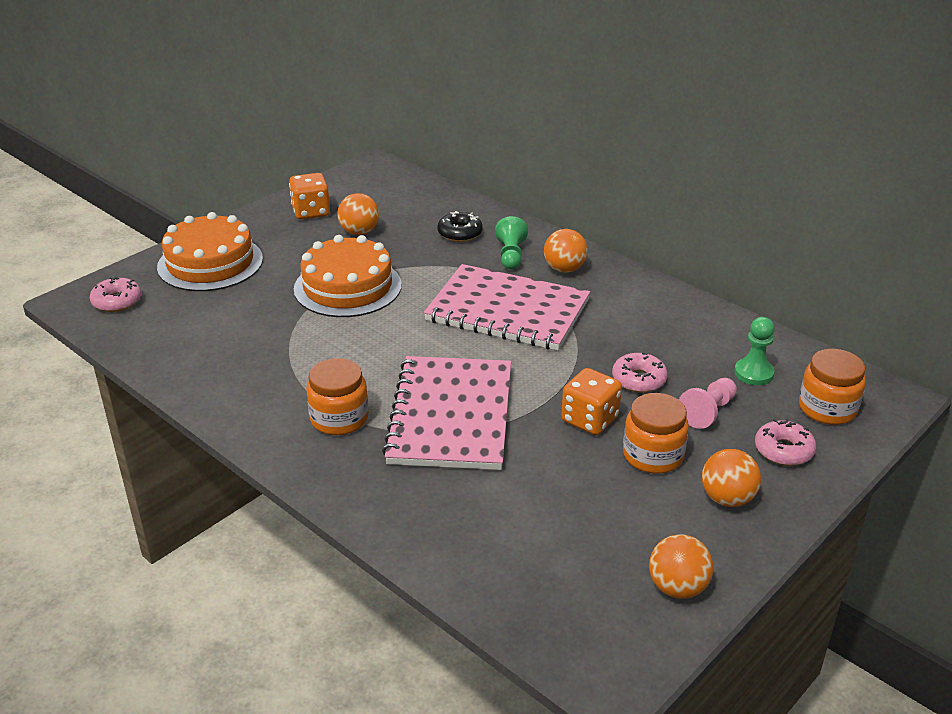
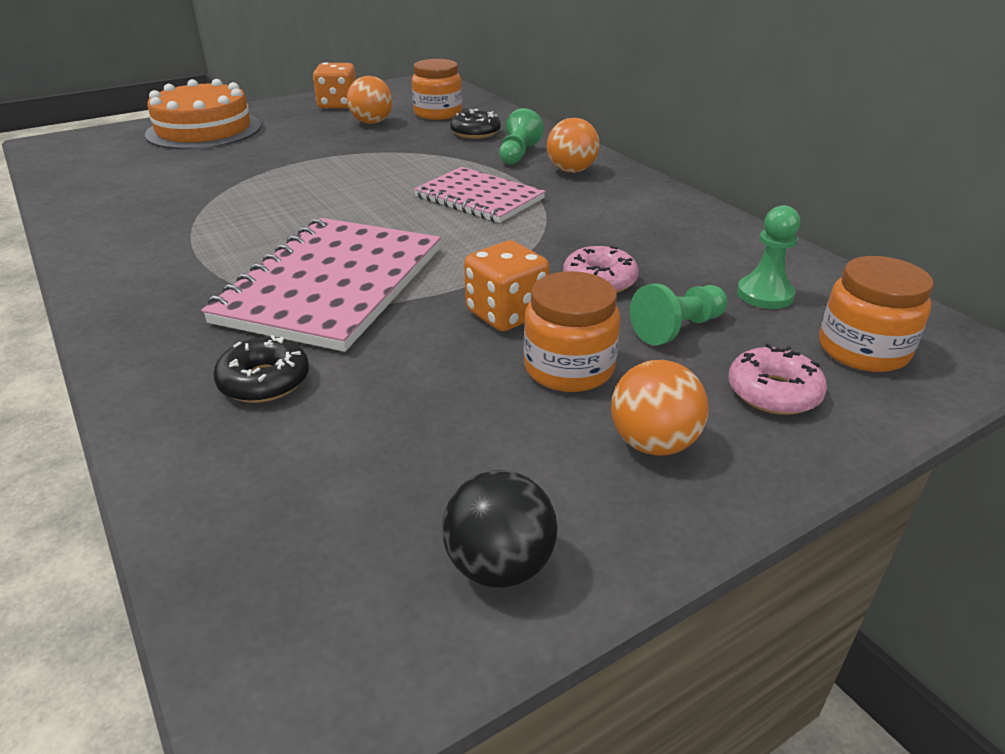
camera: 15 degrees right, 0 degrees up
(117, 301) = (85, 148): pink donut -> none
(339, 419) = (199, 270): orange jar -> orange jar (438, 113)
(347, 287) = (320, 160): orange cake -> none
(462, 502) = (264, 381): none -> black donut
(507, 311) = (479, 198): pink notebook -> pink notebook, size x0.63
(677, 588) = (499, 566): orange ball -> black ball
(708, 412) = (678, 329): pink pawn -> green pawn

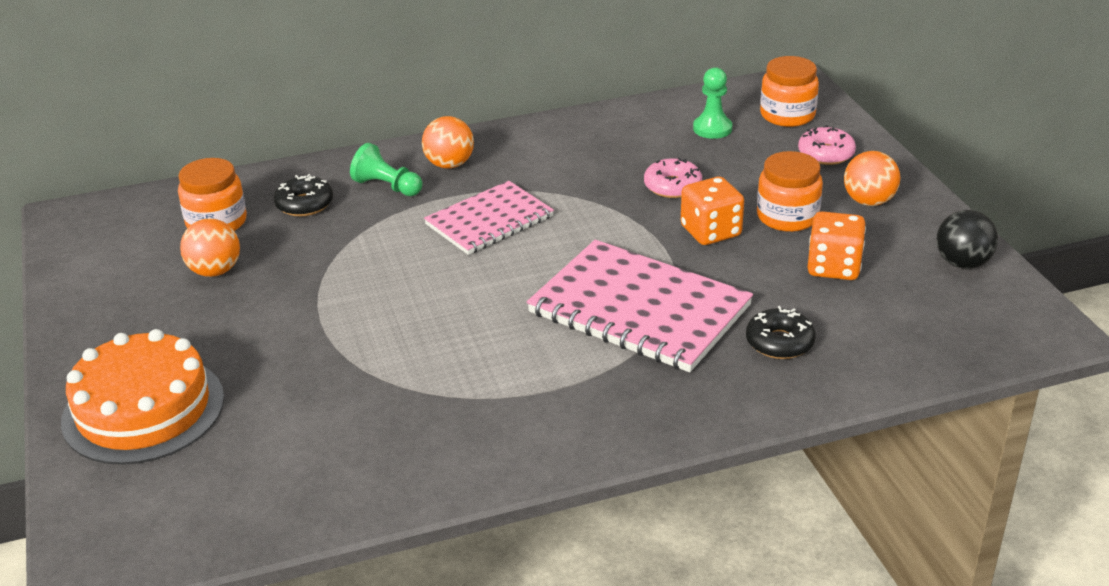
camera: 75 degrees left, 0 degrees up
(338, 105) = (119, 295): orange dice -> orange dice (833, 267)
(678, 329) = (748, 169): green pawn -> none

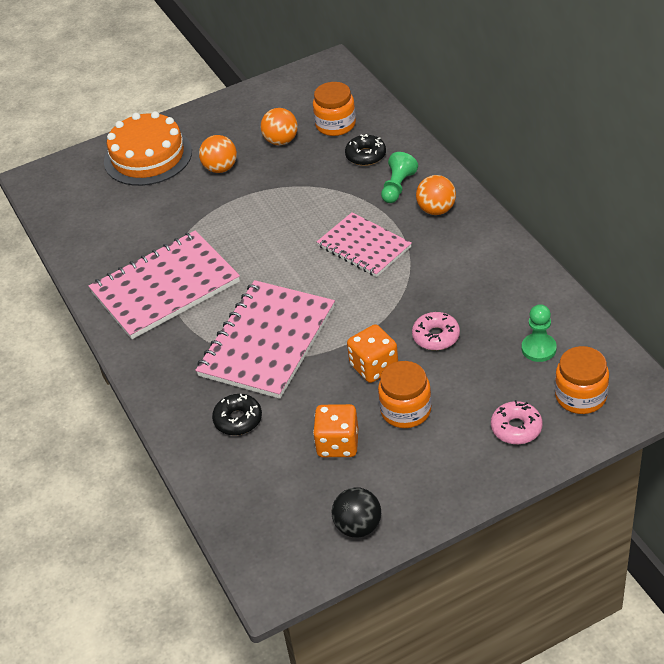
camera: 85 degrees right, 10 degrees up
(487, 400) = (165, 287): none -> pink notebook
(868, 201) = (442, 461): orange ball -> orange ball (220, 168)

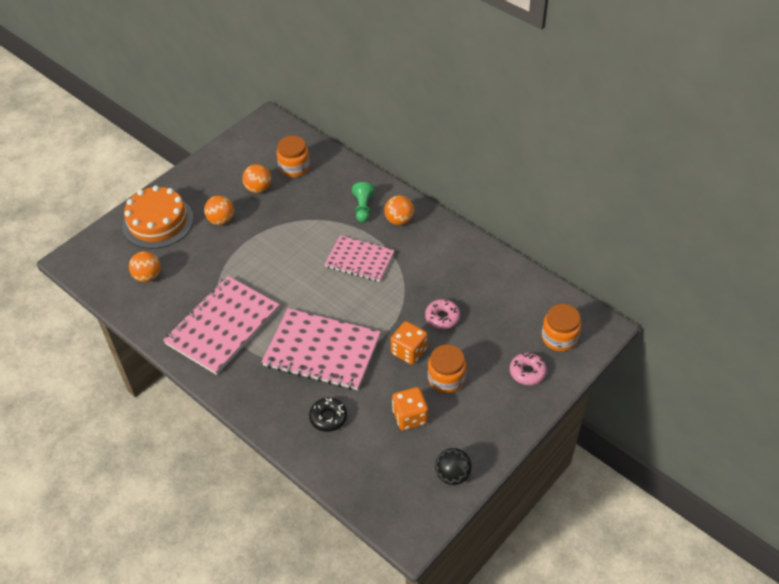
camera: 25 degrees left, 5 degrees up
(108, 214) = (148, 276): none -> orange ball
(267, 341) = (322, 351): pink notebook -> pink notebook turned 75 degrees counterclockwise
(365, 155) = (328, 188): black donut -> none
(538, 349) = (516, 310): green pawn -> none

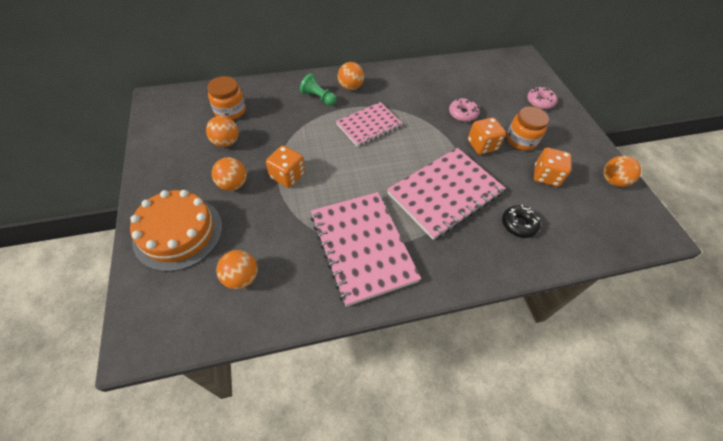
camera: 60 degrees left, 5 degrees up
(255, 244) = (287, 176): none -> orange dice
(452, 475) = (612, 181): black ball -> orange ball
(559, 338) = (520, 75): orange jar -> none

